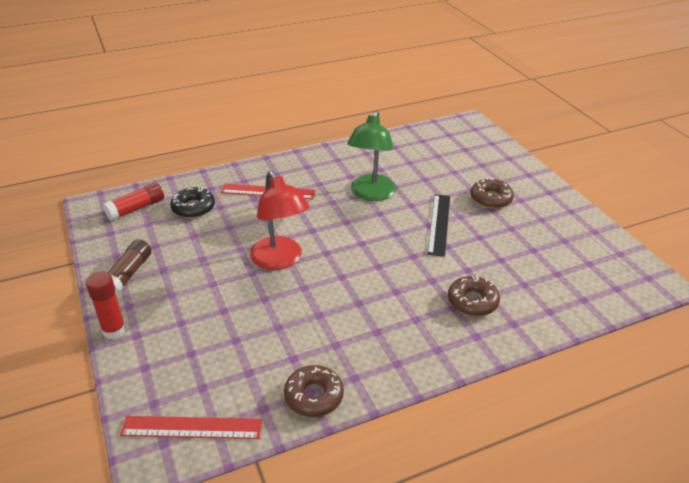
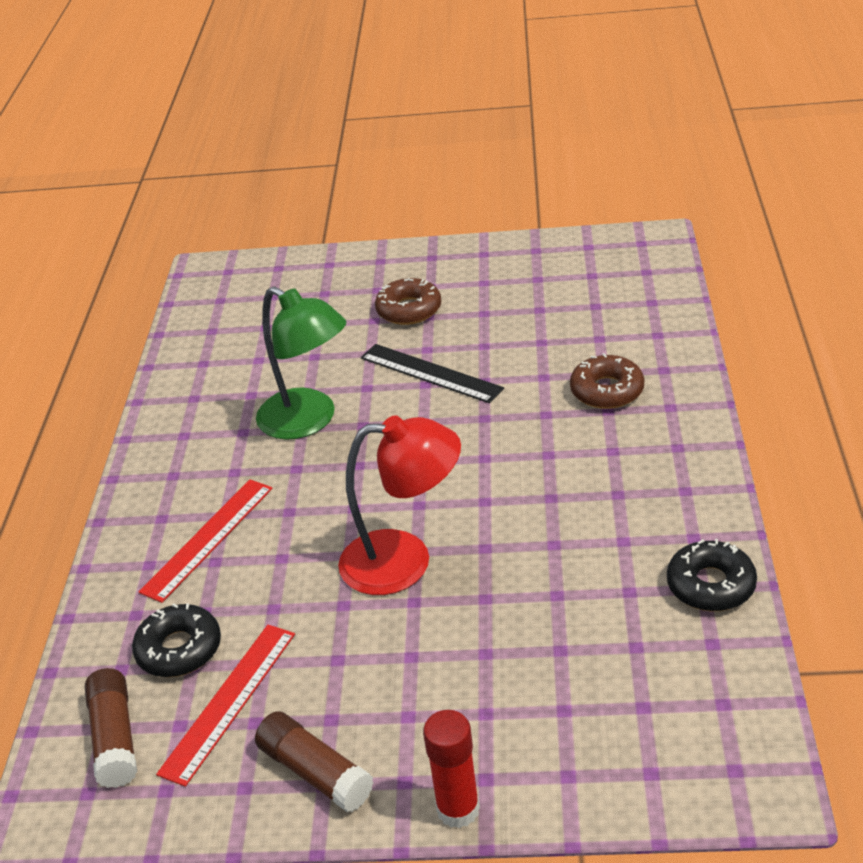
camera: 60 degrees left, 0 degrees up
(136, 208) = (115, 738): red glue stick -> brown glue stick
(192, 427) = (718, 731): red ruler -> red ruler (229, 702)
(314, 396) = (711, 585): brown donut -> black donut

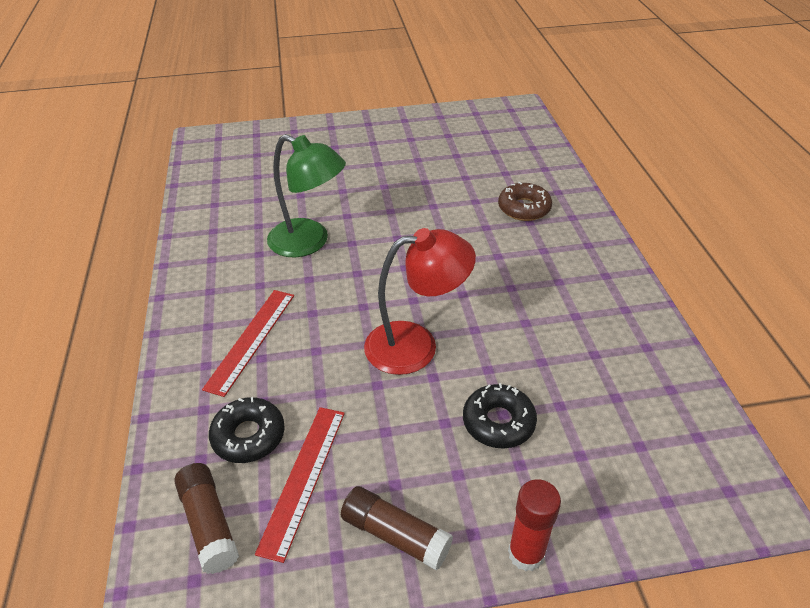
camera: 15 degrees left, 5 degrees up
(409, 310) = (362, 159): brown donut -> none
(430, 373) = (392, 203): black ruler -> none
(711, 585) = (652, 344): black donut -> black donut (498, 422)

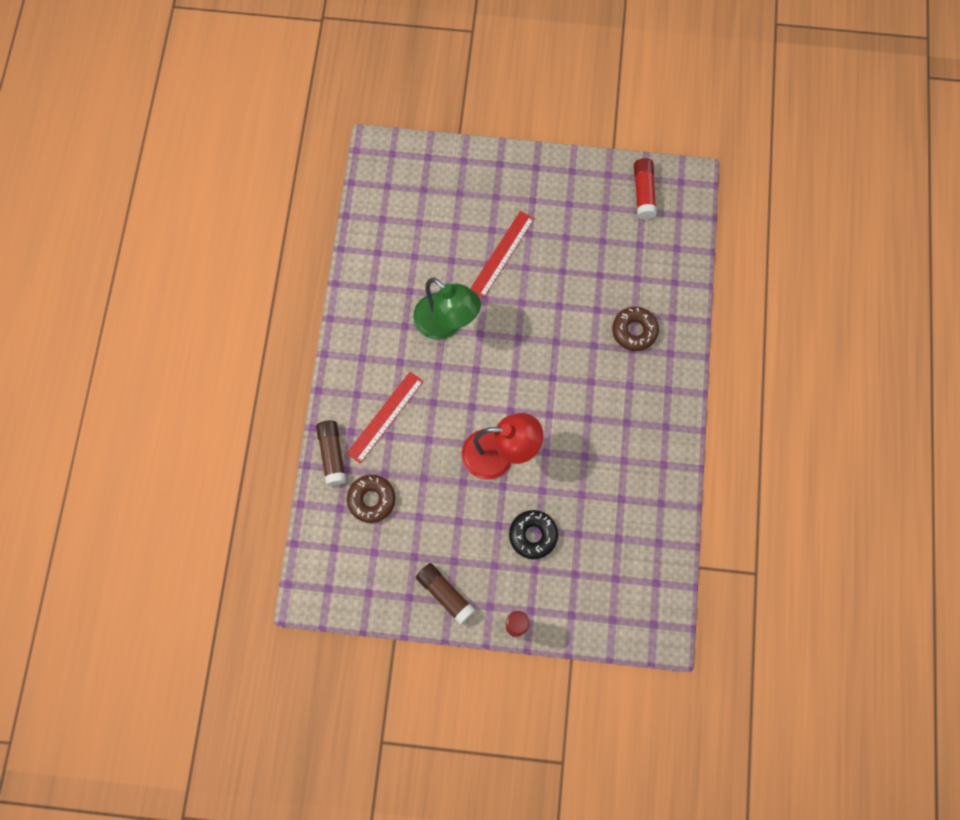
camera: 15 degrees right, 30 degrees up
(209, 524) = (340, 555): brown glue stick -> brown glue stick (332, 455)
(248, 436) = (371, 500): black donut -> brown donut
(303, 478) = (400, 541): red ruler -> red ruler (502, 254)
(480, 121) = (643, 192): none -> red glue stick

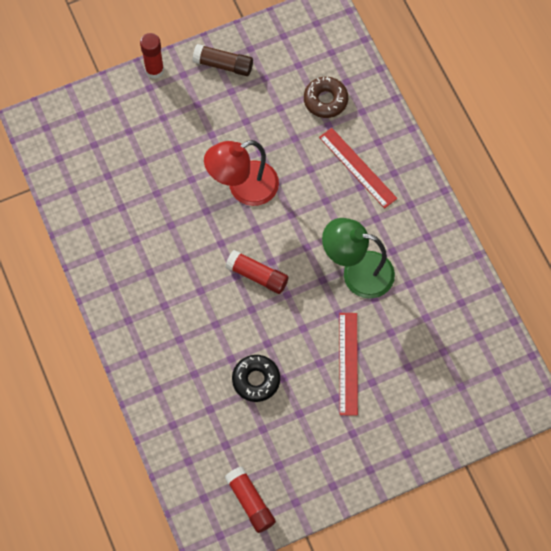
camera: 150 degrees right, 5 degrees down
(332, 455) = (380, 116): brown glue stick -> none
(385, 417) = (357, 167): red ruler -> red ruler turned 45 degrees counterclockwise
(533, 535) = (179, 141): black donut -> black donut (256, 380)
(534, 367) = (257, 275): none -> red glue stick
(634, 331) = (186, 357): brown donut -> none

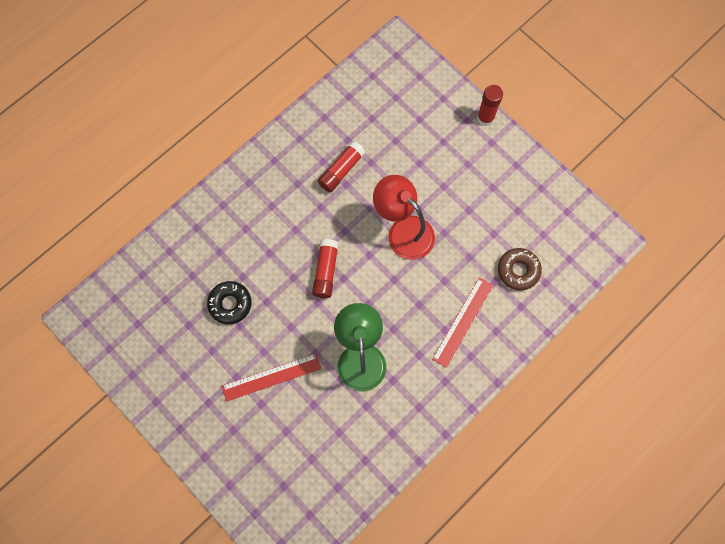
camera: 70 degrees right, 5 degrees up
(223, 65) = (515, 172): brown glue stick -> none
(250, 502) = (121, 337): red glue stick -> red glue stick (341, 170)

